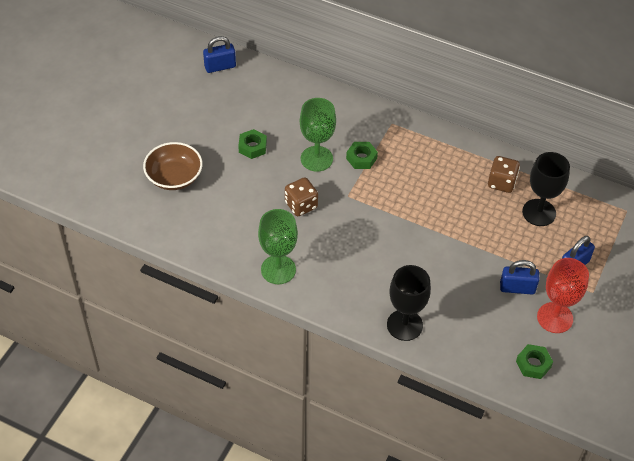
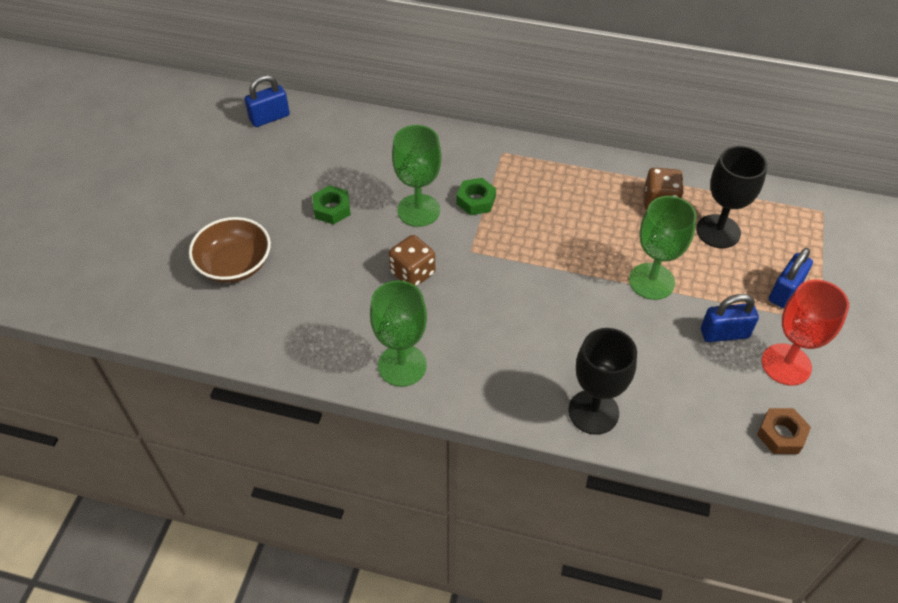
camera: 10 degrees left, 0 degrees up
(475, 241) = (651, 281): none -> green goblet
(533, 364) = (781, 434): green nut -> brown nut

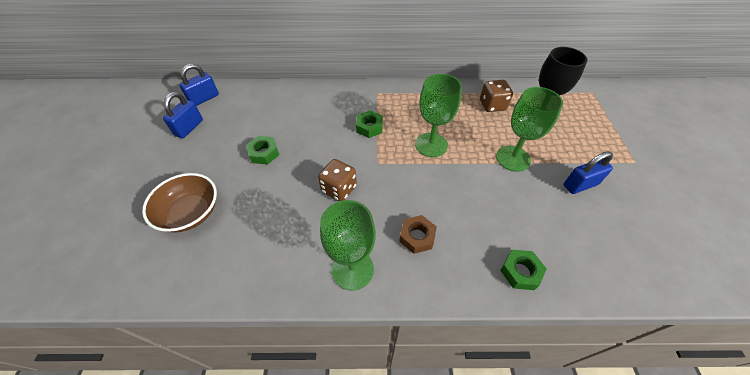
camera: 15 degrees left, 0 degrees up
(418, 210) = (330, 142): green goblet -> green goblet (431, 145)
(593, 412) = (520, 272): black goblet -> green nut
(781, 434) = (663, 255): brown nut -> brown nut (417, 237)
(785, 291) = (601, 147): blue padlock -> blue padlock (189, 128)
(786, 364) = (633, 198): red goblet -> none

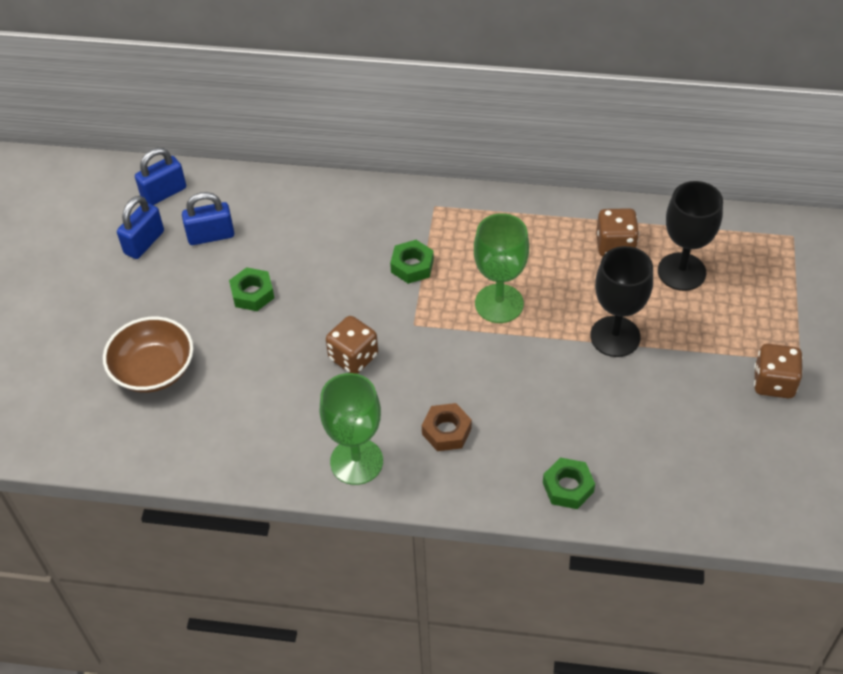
camera: 10 degrees right, 0 degrees up
(513, 158) = (615, 336): green goblet -> black goblet
(580, 185) = (698, 385): blue padlock -> blue padlock (211, 236)
(627, 178) = (773, 383): none -> brown dice

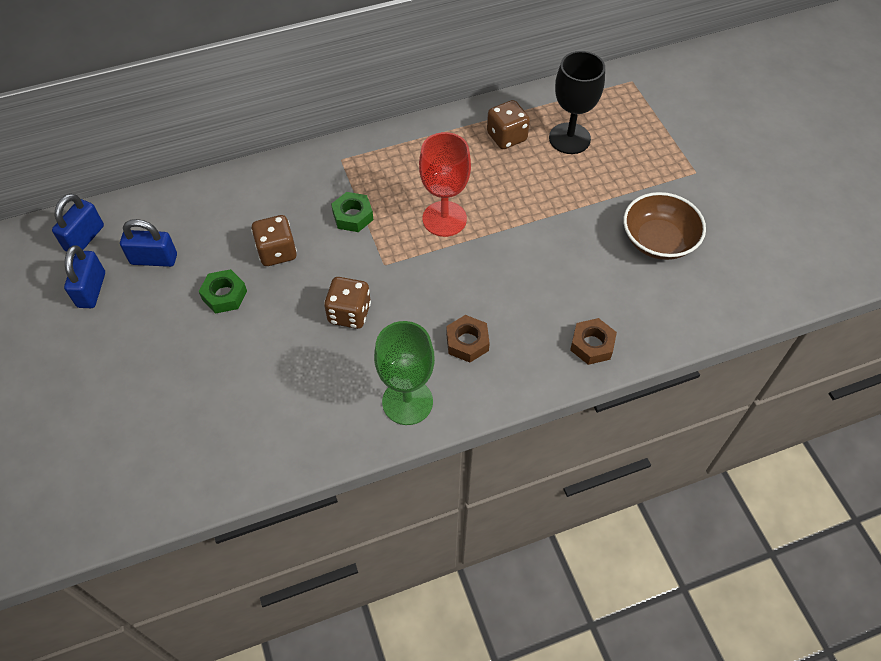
camera: 30 degrees left, 5 degrees up
(154, 369) = (171, 402): brown bowl -> brown bowl (658, 240)
(211, 236) = (154, 259): blue padlock -> blue padlock turned 45 degrees clockwise
(499, 303) = (444, 219): green goblet -> red goblet
(568, 487) = (592, 345): green nut -> brown nut
(615, 336) = (552, 209): black goblet -> none
(773, 383) = (689, 197): brown dice -> brown dice (277, 252)

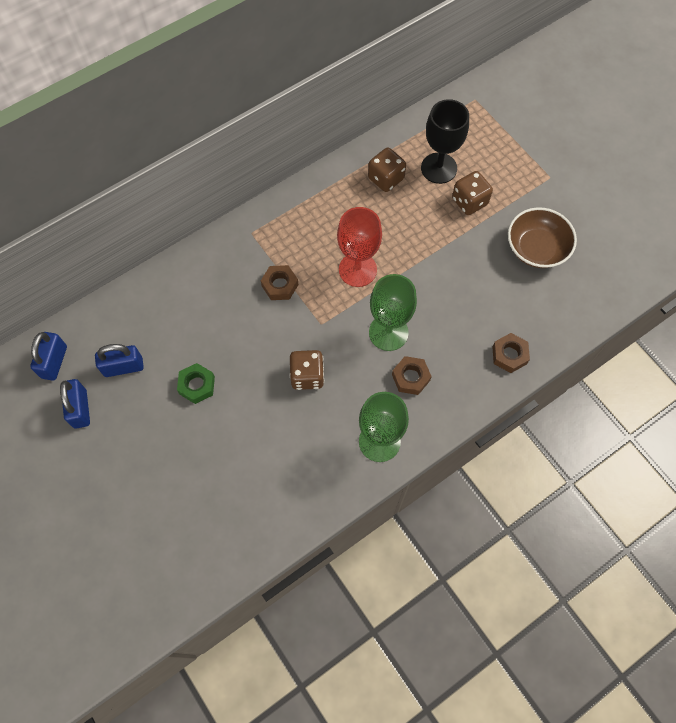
camera: 15 degrees left, 10 degrees up
(277, 252) = (227, 334): brown dice -> brown dice (469, 201)
(353, 216) = (280, 285): green nut -> brown nut
(457, 289) = (388, 332): none -> green goblet

